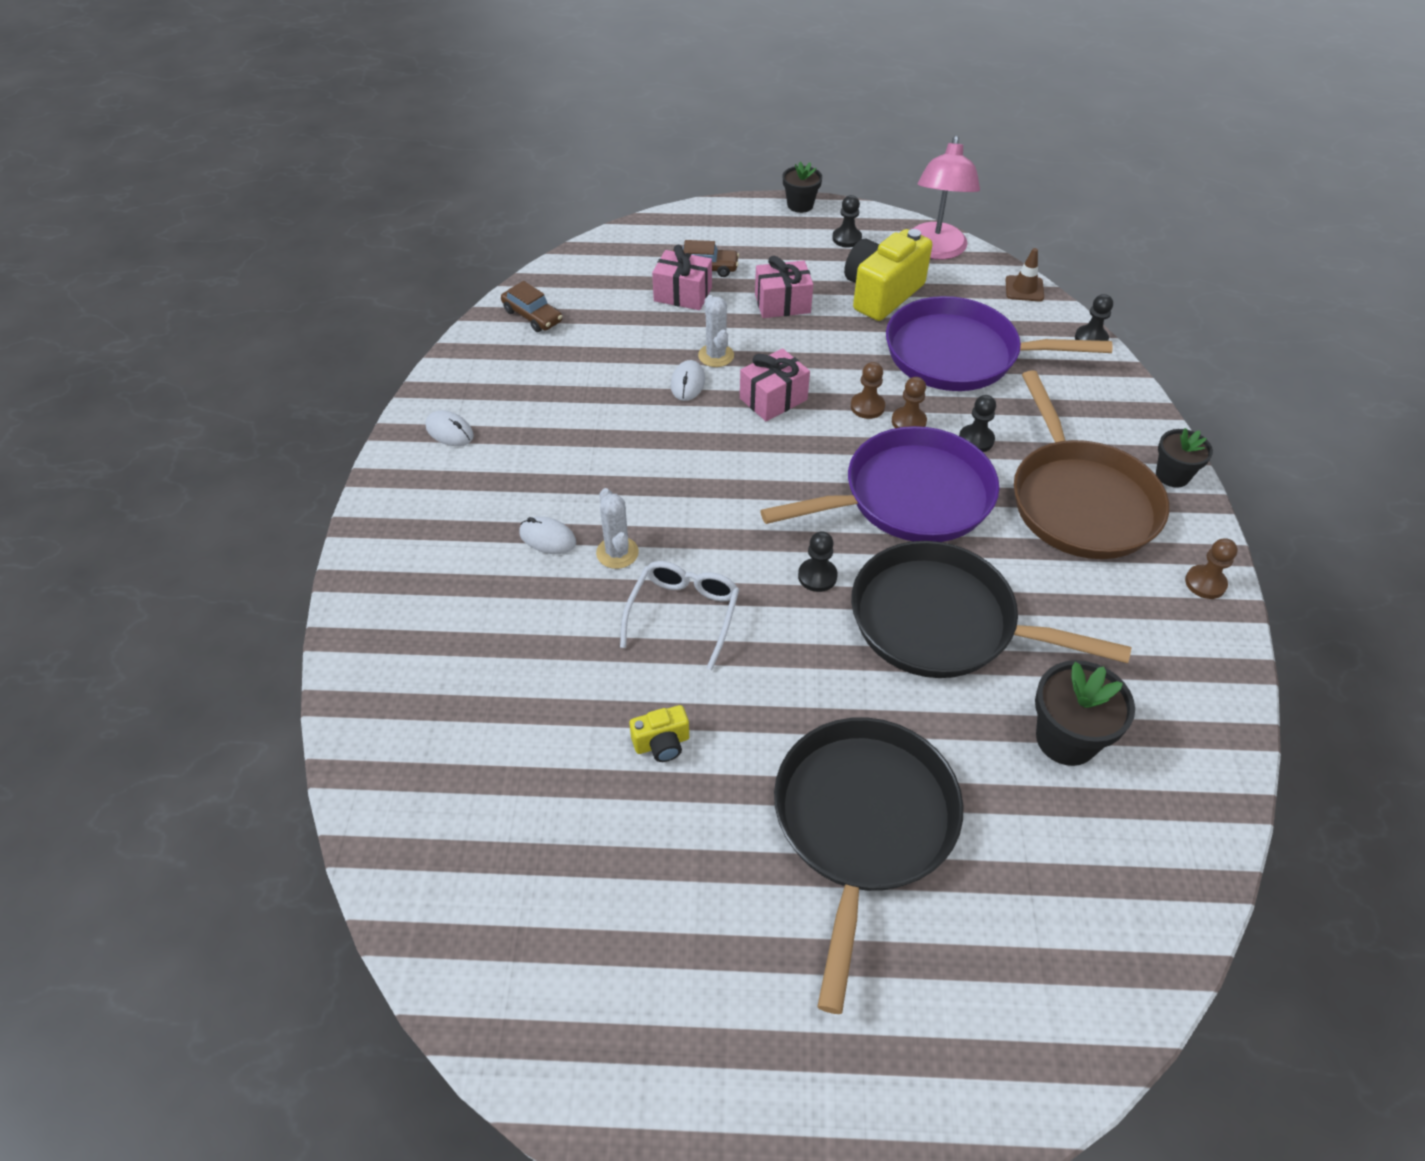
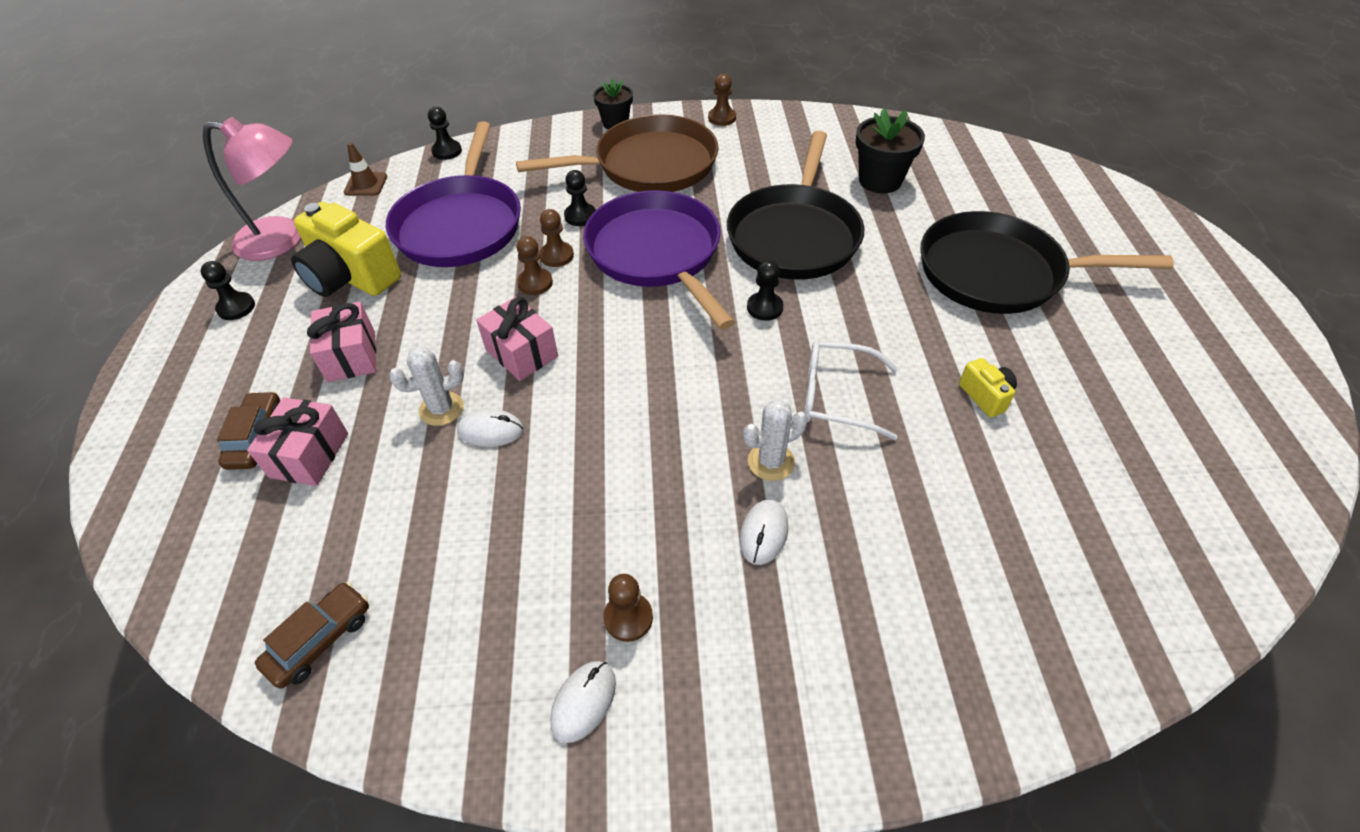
camera: 95 degrees left, 0 degrees up
(501, 455) = (628, 618): none -> brown pawn
(800, 205) = (145, 352): black flower pot -> none

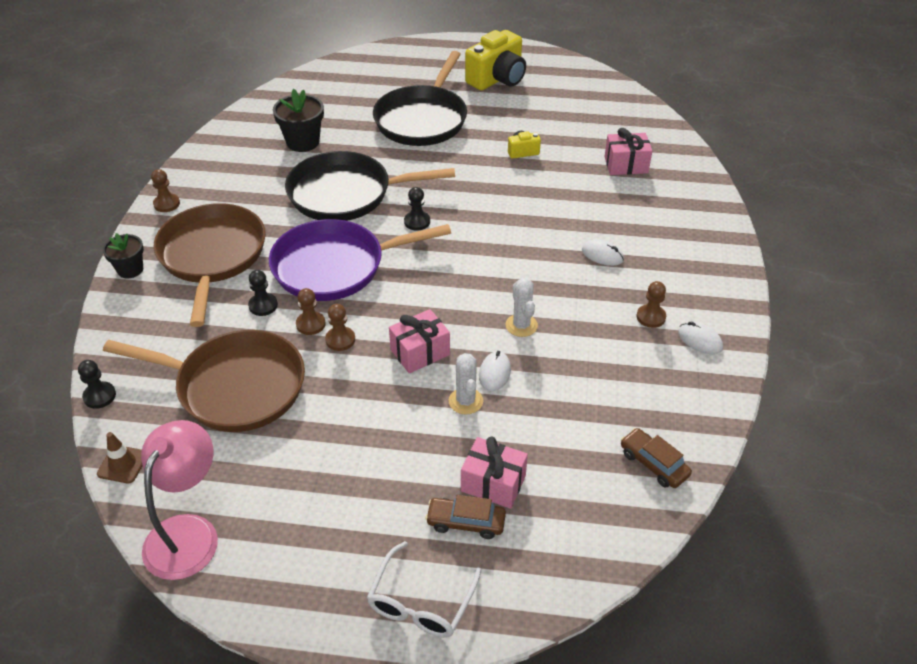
camera: 80 degrees left, 5 degrees down
(236, 307) = (285, 562): black pawn -> none
(351, 277) = (278, 468): yellow camera -> yellow camera (497, 79)
(351, 356) = (387, 462): pink gift -> pink gift (626, 165)
(461, 225) = (235, 386): purple pan -> brown pan
(771, 462) = (552, 243): white cactus -> white cactus (521, 325)
(794, 235) = (346, 194): black pan -> black pan turned 150 degrees clockwise
(837, 397) = (507, 207): white glasses -> white glasses (421, 602)

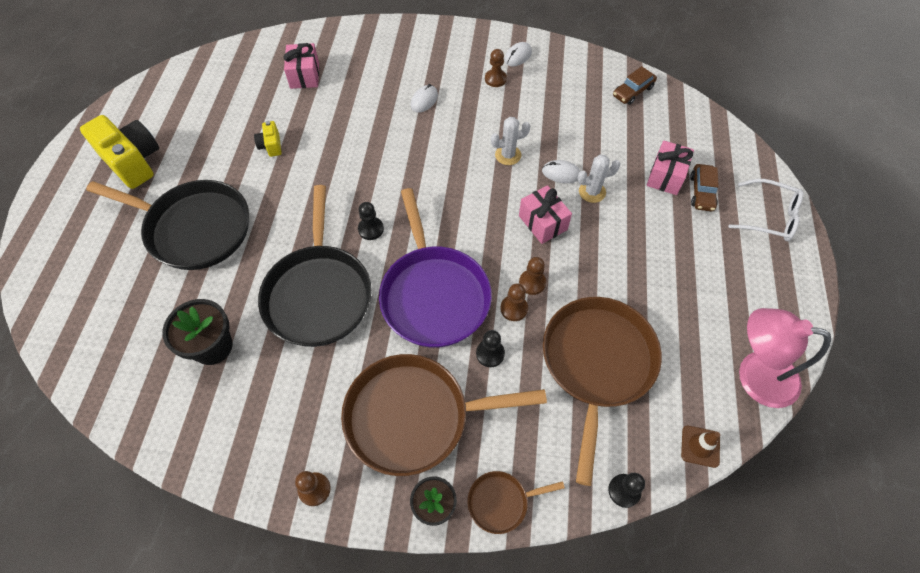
camera: 90 degrees left, 15 degrees up
(119, 310) = (501, 502): none -> brown pan

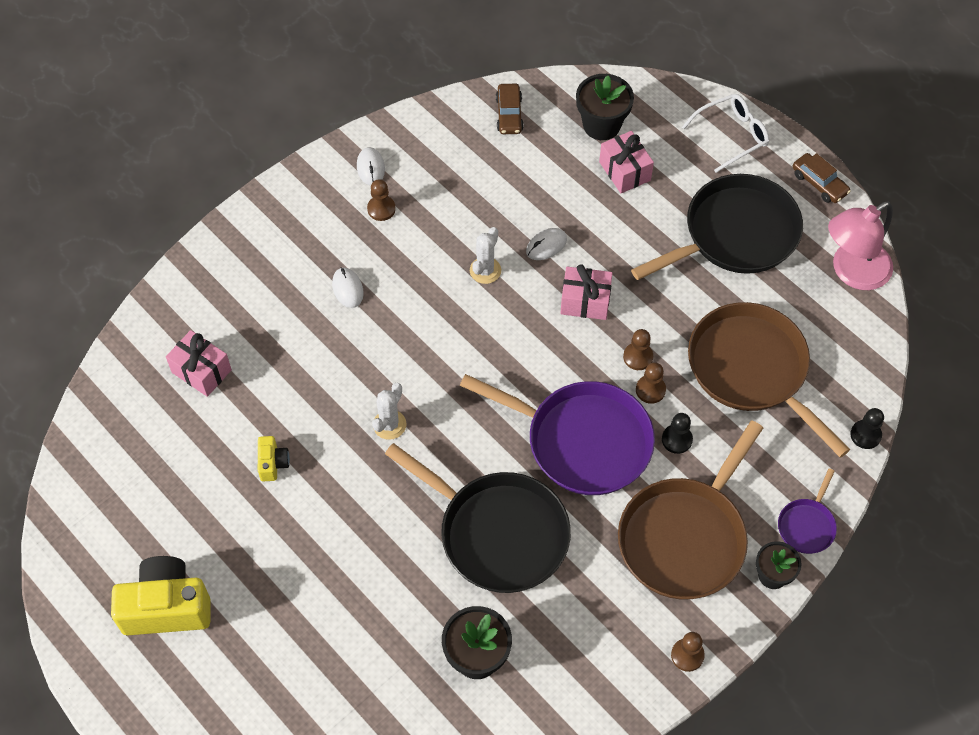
camera: 50 degrees left, 0 degrees up
(194, 228) = (318, 596): black pan -> black pan (735, 234)
(271, 146) = (273, 463): yellow camera -> yellow camera turned 120 degrees counterclockwise
(371, 229) = (464, 443): black pawn -> none
(501, 502) = (807, 525): brown pan -> purple pan
(592, 192) = (588, 238): white cactus -> white cactus (389, 425)
(684, 141) = (601, 125): none -> black flower pot
(700, 446) = (874, 356): brown traffic cone -> none
(701, 192) = (665, 160): brown car -> brown car (819, 183)

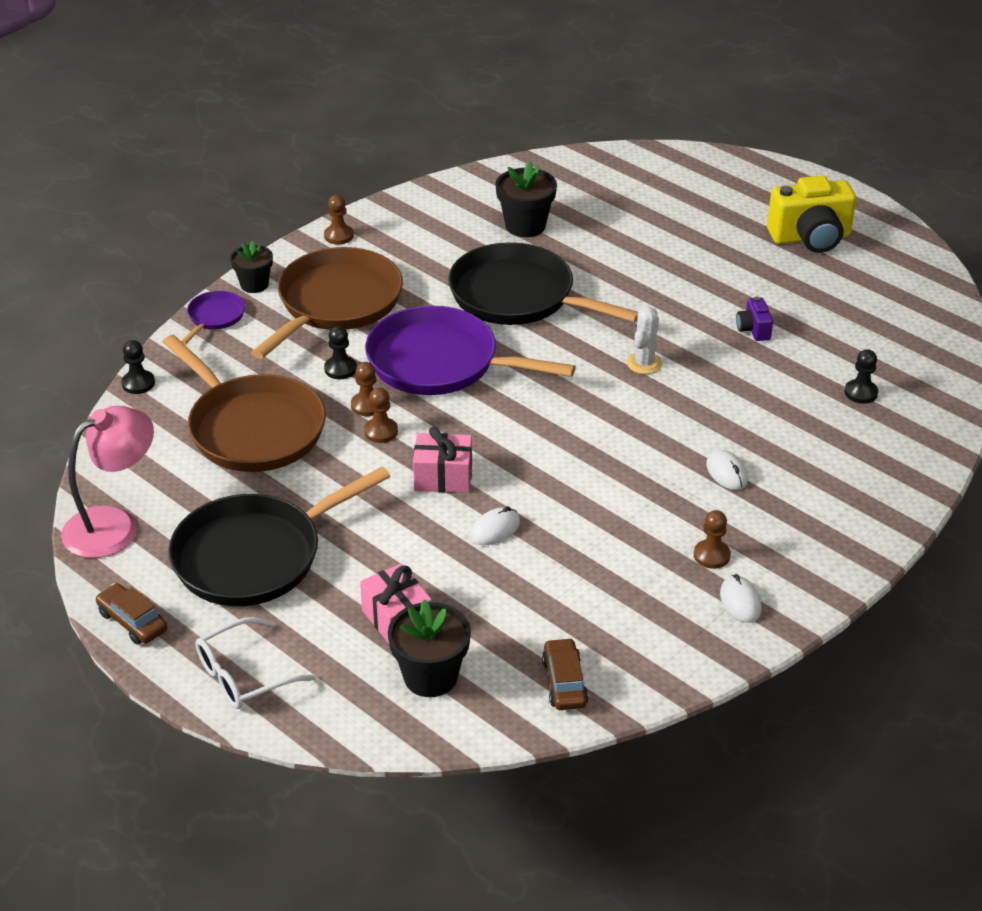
camera: 175 degrees right, 20 degrees down
(201, 371) = (861, 393): pink gift -> black pawn
(273, 463) = (753, 329): yellow camera -> purple camera
(485, 270) = (566, 500): white cactus -> none

